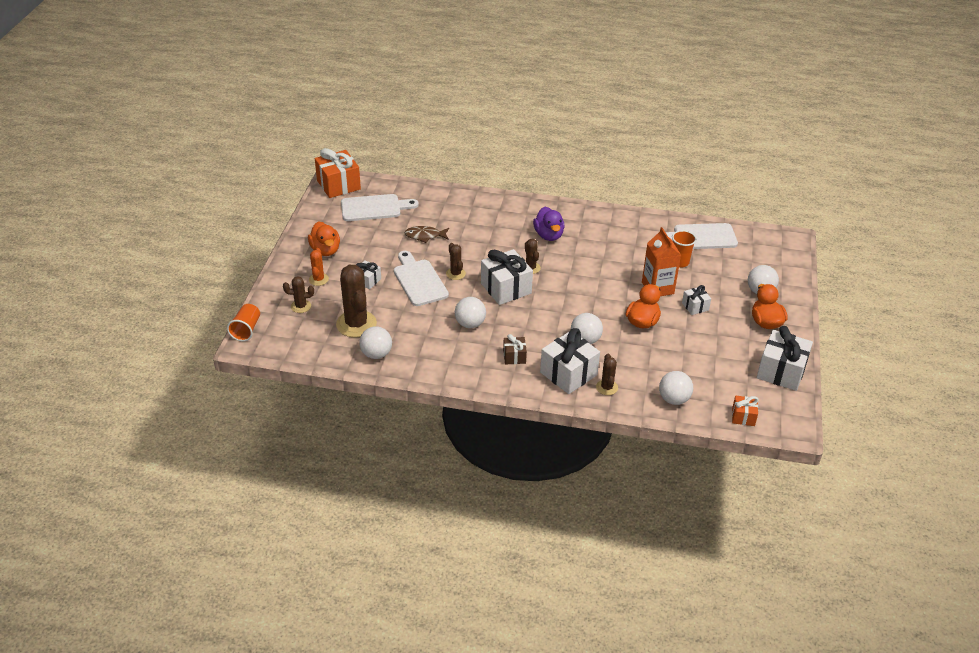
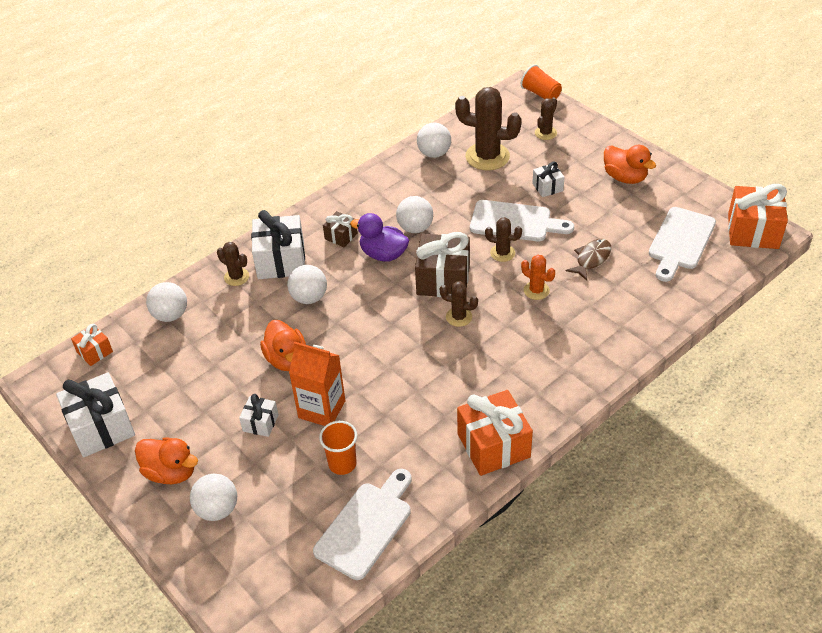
camera: 130 degrees right, 5 degrees up
(318, 279) = (578, 157): orange cactus -> orange cactus (536, 290)
(325, 250) = (625, 177): orange duck -> orange duck turned 150 degrees counterclockwise
(506, 288) = (443, 279): white gift -> brown gift
(548, 235) = (504, 366): purple duck -> purple duck (383, 254)
(605, 218) = (493, 445): none -> orange gift

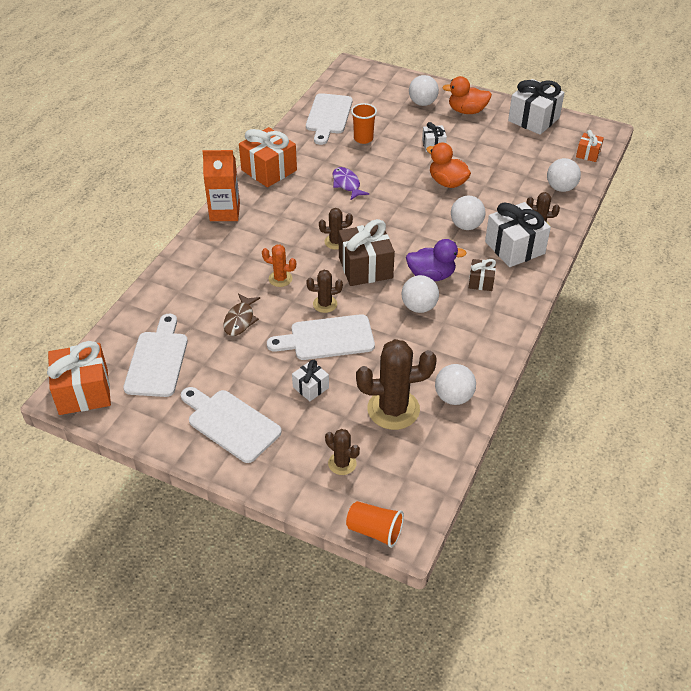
camera: 155 degrees right, 0 degrees up
(322, 409) = (398, 161): orange carton -> orange carton (225, 212)
(405, 392) = (347, 184): none -> purple fish
(545, 133) = (342, 463): brown cactus -> brown cactus turned 60 degrees counterclockwise
(625, 177) = (230, 423): orange duck -> white cutting board

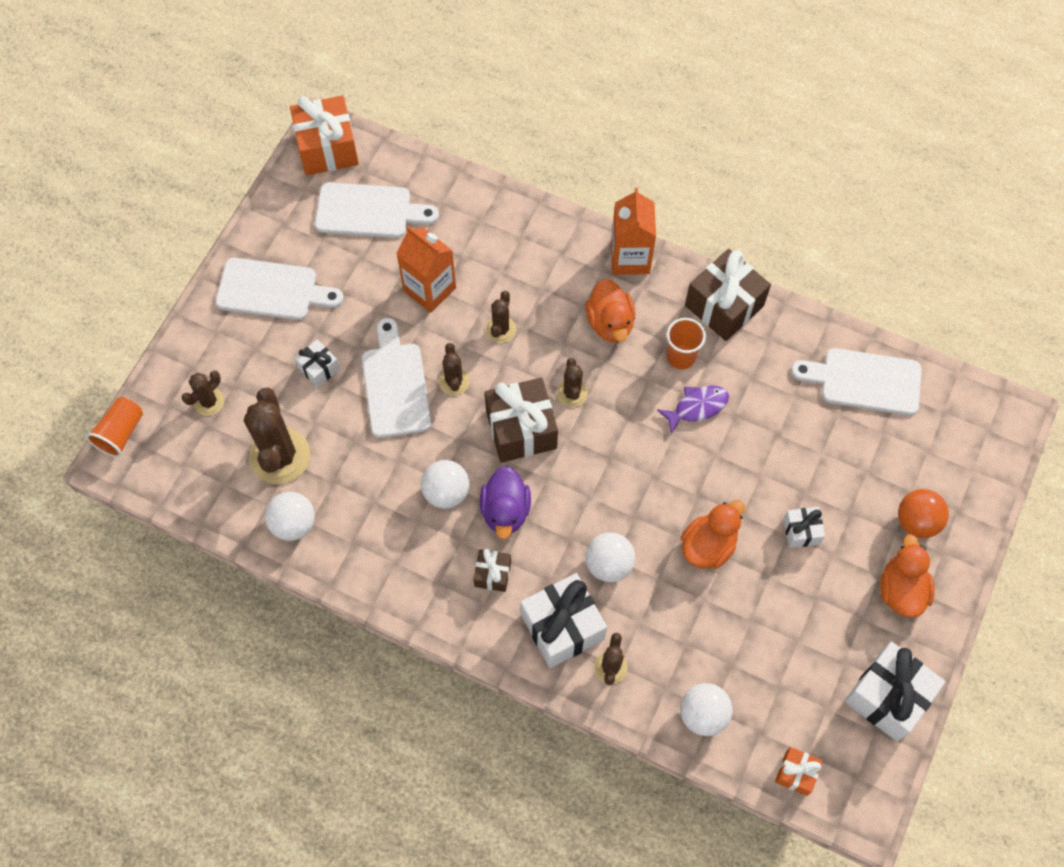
camera: 90 degrees right, 20 degrees up
(230, 423) = (273, 290): white cutting board -> white cutting board turned 60 degrees clockwise
(240, 320) = (429, 289): brown fish -> orange carton
(269, 170) = (724, 306): orange gift -> brown gift
(278, 222) = (610, 323): none -> orange duck
(280, 279) = (501, 329): orange cactus -> brown cactus
(363, 139) = (810, 430): orange cup -> orange cup (681, 357)
(422, 103) = (916, 521): white ball -> orange ball

